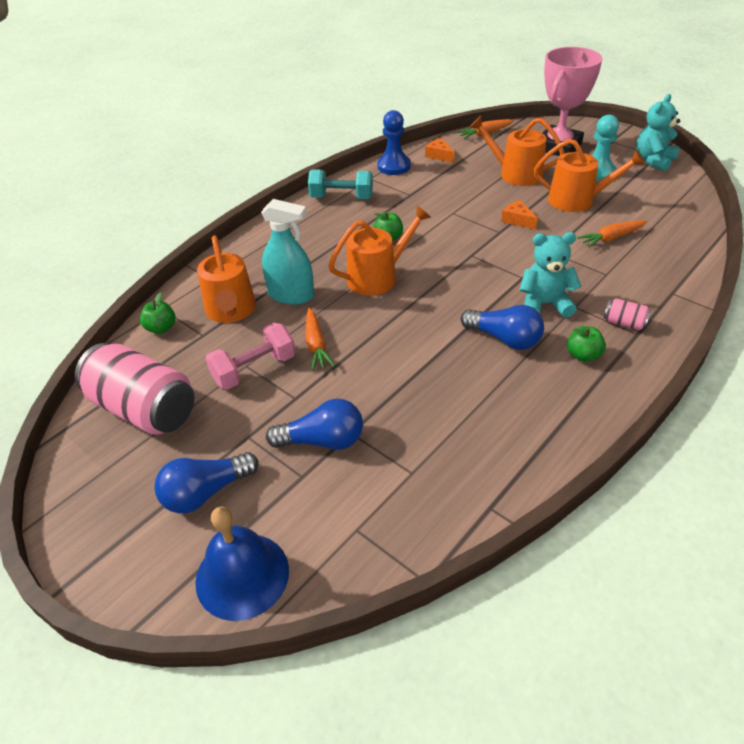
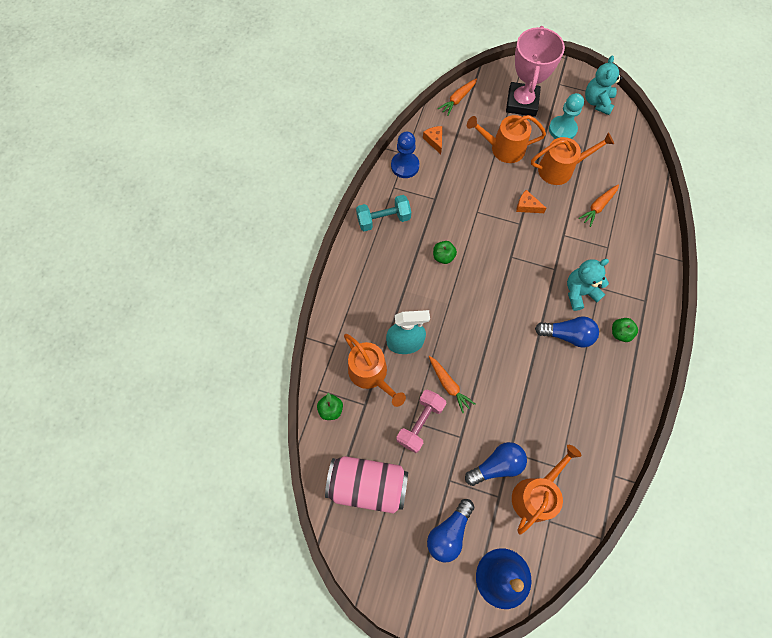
camera: 25 degrees left, 25 degrees up
(377, 277) = (456, 303): orange watering can -> orange watering can (535, 494)
(439, 155) = (434, 141): orange cheese -> orange cheese turned 45 degrees clockwise
(624, 323) = (634, 293): pink can -> none

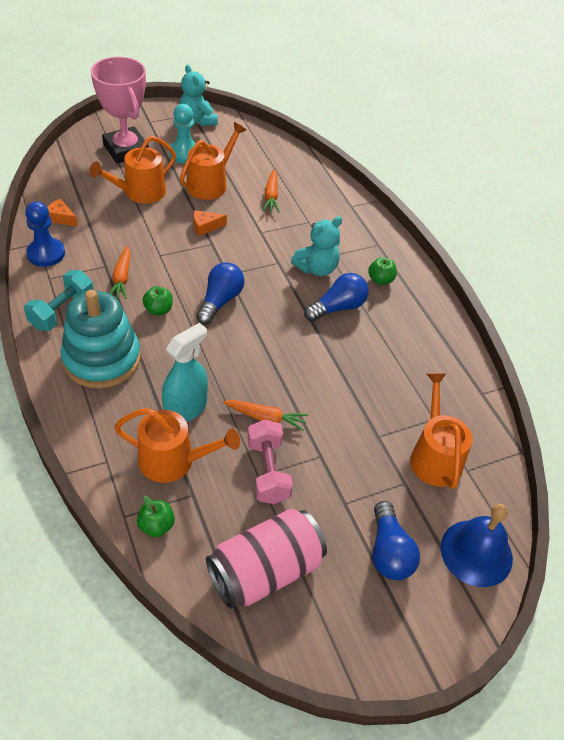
camera: 45 degrees left, 20 degrees down
(382, 271) = (102, 359): none -> turquoise stacking toy
(457, 99) = (56, 174): orange carrot -> orange carrot (122, 278)
(496, 465) = (377, 457): blue light bulb -> blue light bulb (220, 301)
(579, 292) = (317, 268): turquoise teddy bear -> turquoise teddy bear turned 150 degrees counterclockwise

